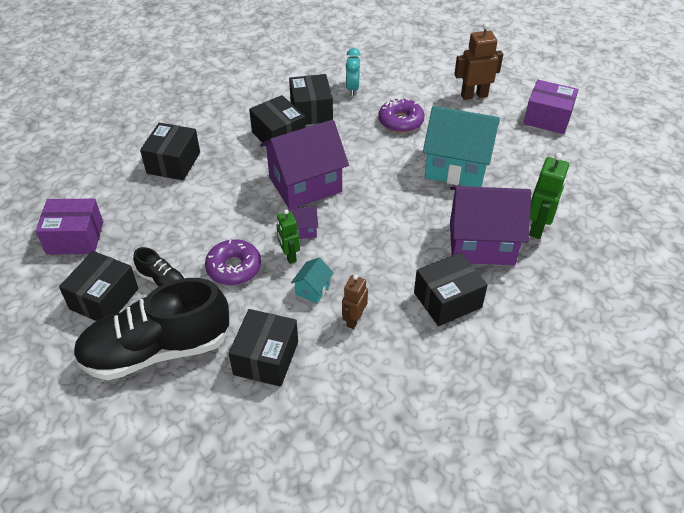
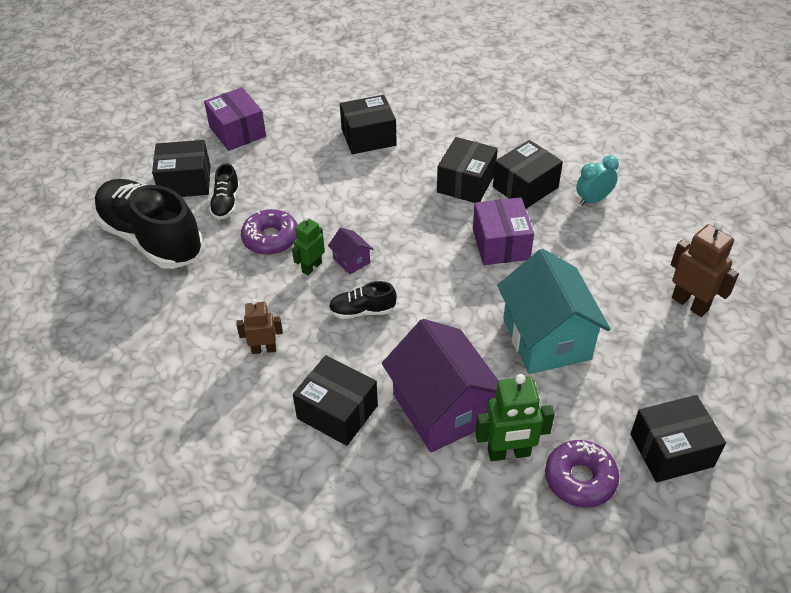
camera: 60 degrees right, 0 degrees up
(266, 358) = (182, 309): black box -> black box (671, 450)
(305, 184) = (414, 233): purple house -> none
(312, 289) = (281, 303): turquoise house -> none
(360, 246) = (362, 311): none -> black shoe
(400, 121) = (577, 261): purple donut -> purple donut (580, 479)
(547, 118) = (720, 391): purple box -> purple box (501, 244)

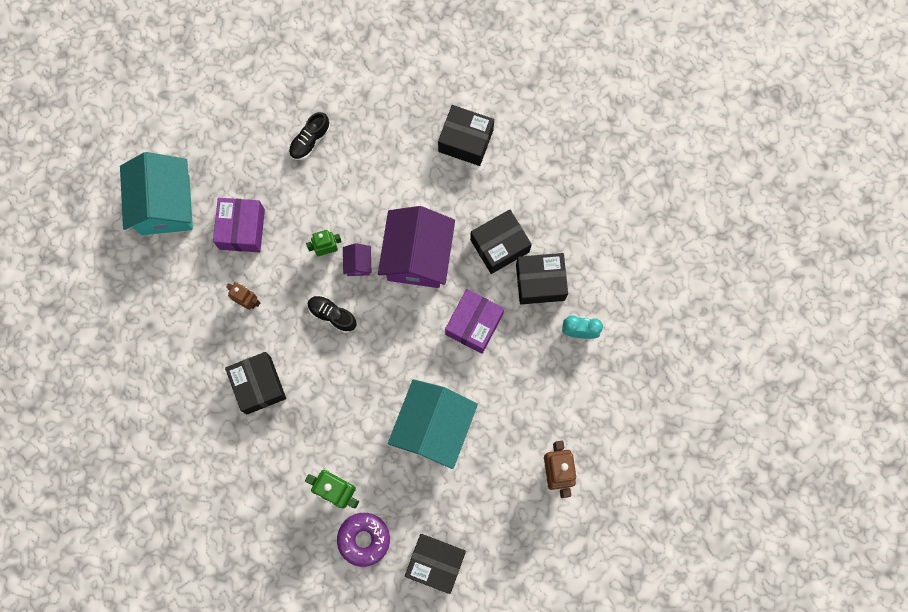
camera: 35 degrees right, 30 degrees up
(110, 322) = (165, 205): none -> turquoise house
(151, 239) = (236, 141): black shoe -> none
(185, 182) = (295, 95): black box -> none
(237, 131) = (370, 62): purple box -> purple box (242, 229)
(271, 238) = (318, 201): purple donut -> none
(442, 409) = (323, 430): purple house -> purple house (417, 256)

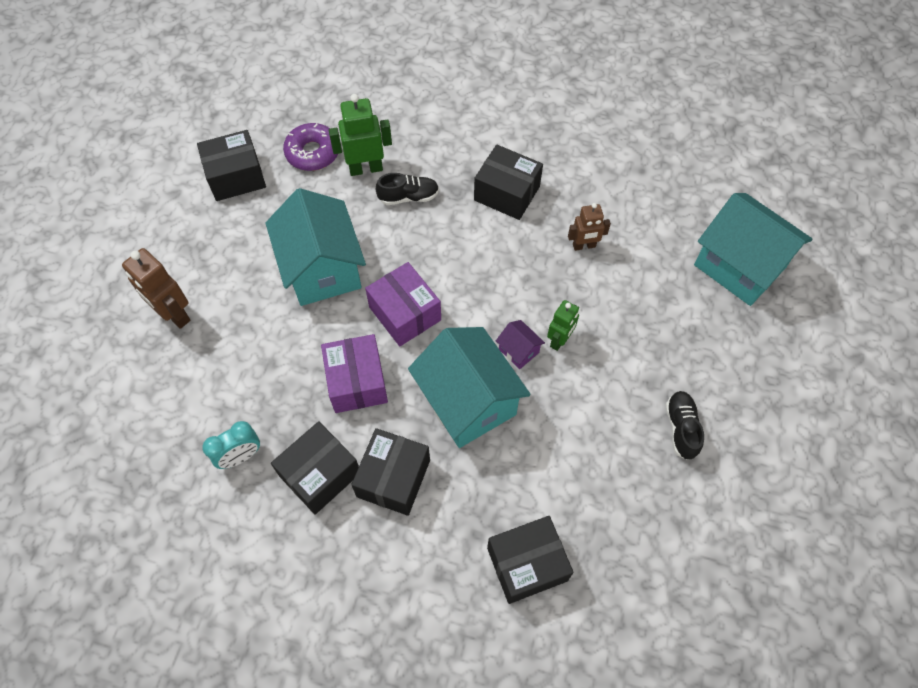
camera: 140 degrees right, 15 degrees down
(242, 229) = (653, 298): purple box -> purple box (405, 313)
(332, 315) = (499, 290): black shoe -> black shoe (408, 197)
(417, 256) = (468, 401): purple house -> turquoise house

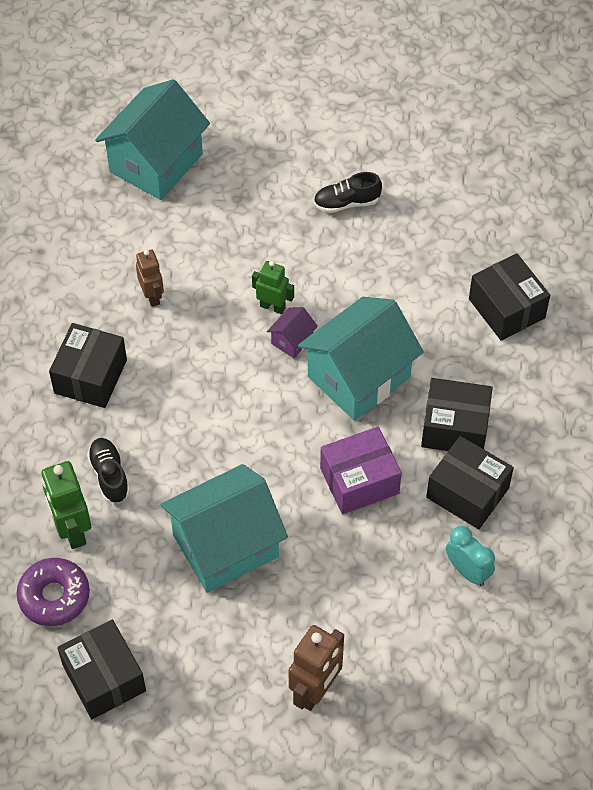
camera: 100 degrees left, 5 degrees down
(405, 313) = (268, 451): purple box -> none

